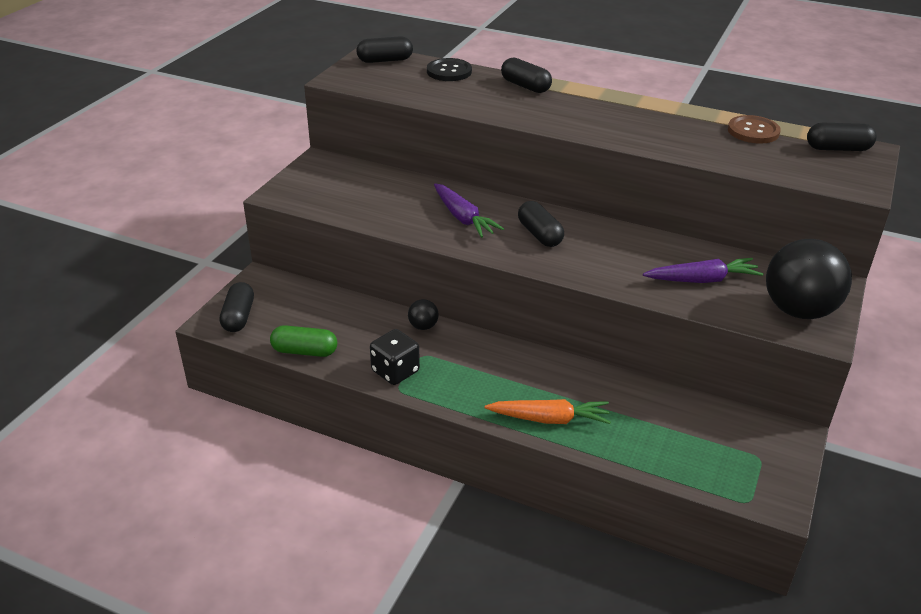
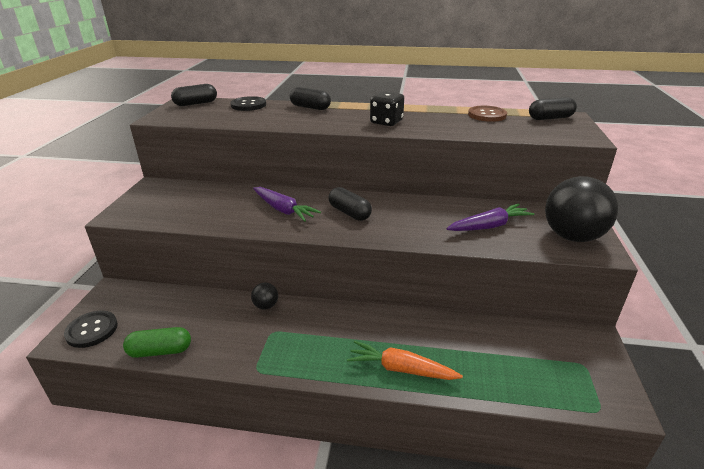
camera: 15 degrees left, 5 degrees down
(238, 317) = (92, 330): black capsule -> black button
(395, 371) = (250, 353): black dice -> black dice (386, 122)
(549, 419) = (401, 369): orange carrot -> orange carrot turned 150 degrees counterclockwise

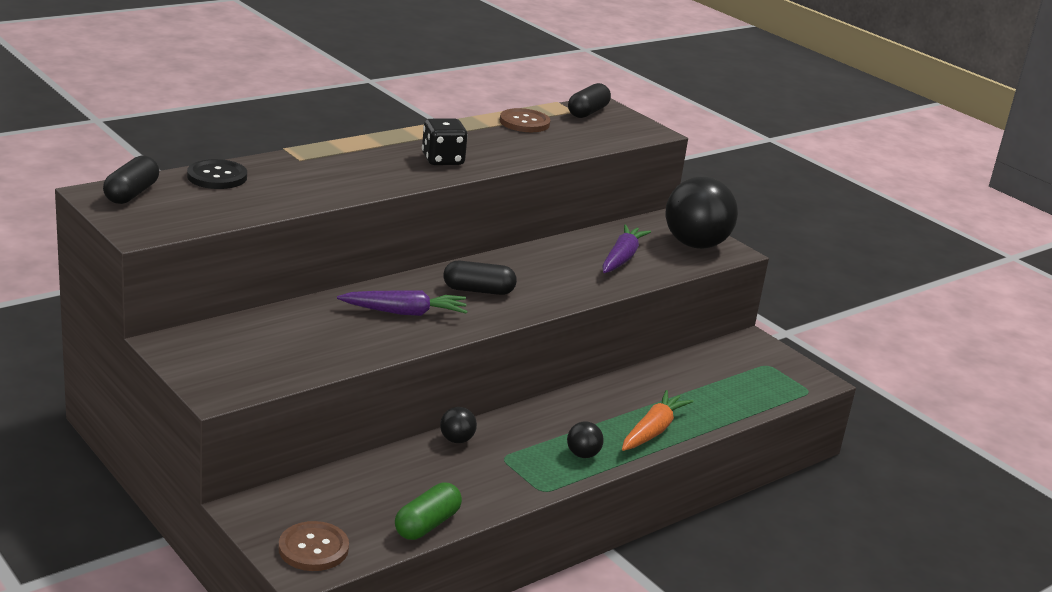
camera: 50 degrees left, 5 degrees down
(92, 330) = (313, 548): black button -> brown button
(310, 107) = (309, 160): black capsule -> none
(322, 359) = (582, 454): none -> black ball
(401, 369) = (653, 430): orange carrot -> orange carrot turned 150 degrees clockwise

